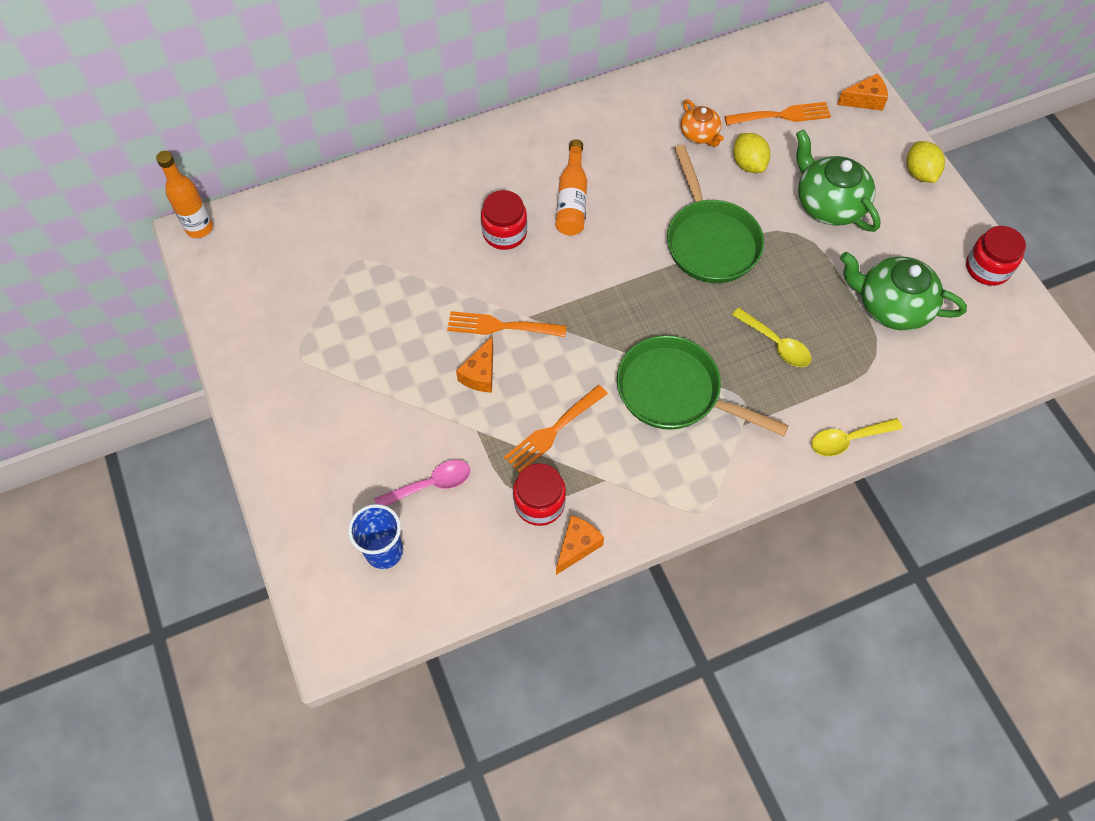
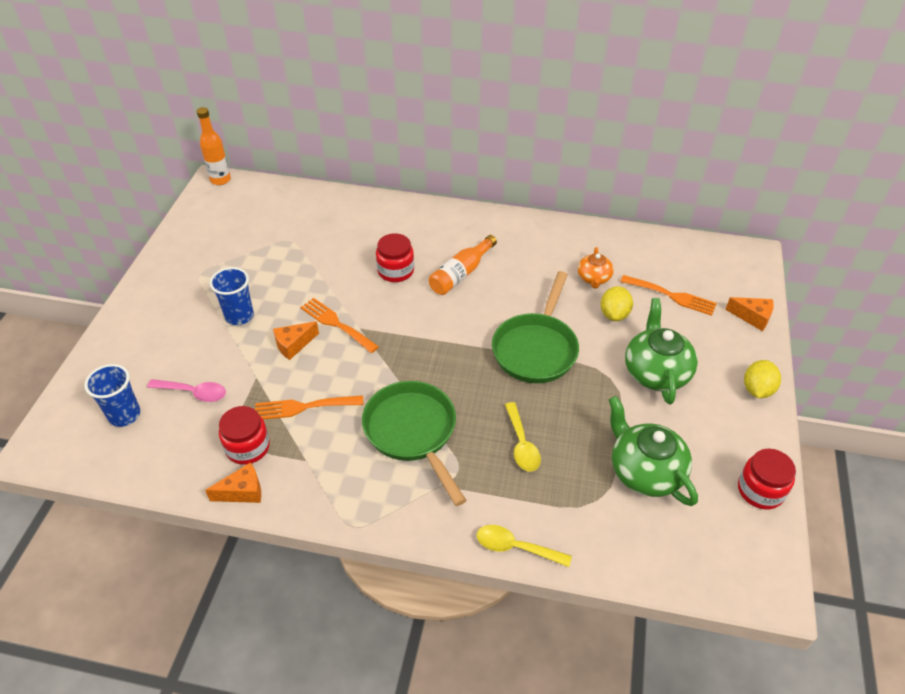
camera: 35 degrees right, 15 degrees down
(392, 377) = (239, 316): none -> blue cup

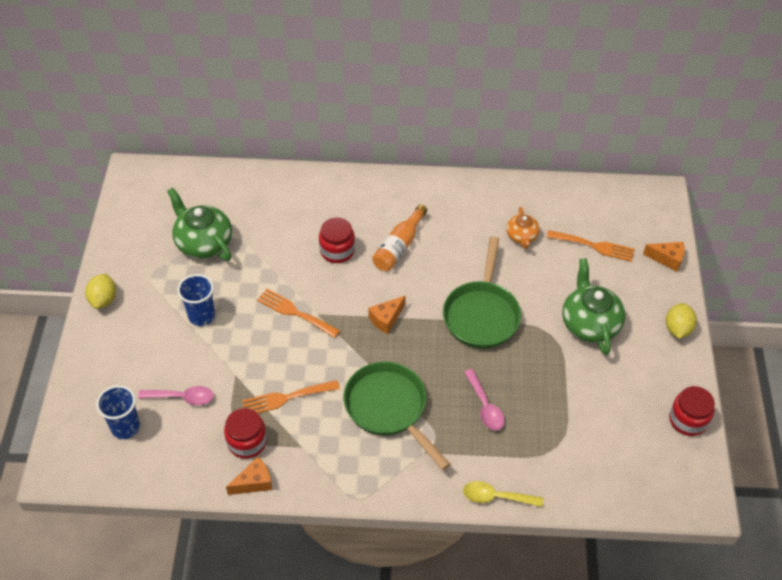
camera: 10 degrees left, 5 degrees up
(220, 180) = (138, 169): orange bottle -> none
(293, 345) = (261, 339): orange cheese -> orange cheese (386, 319)
(521, 444) = (485, 406): yellow spoon -> pink spoon
(614, 314) = (545, 271): yellow lemon -> yellow lemon (103, 299)
(645, 471) = (592, 416): green teapot -> green teapot (203, 242)

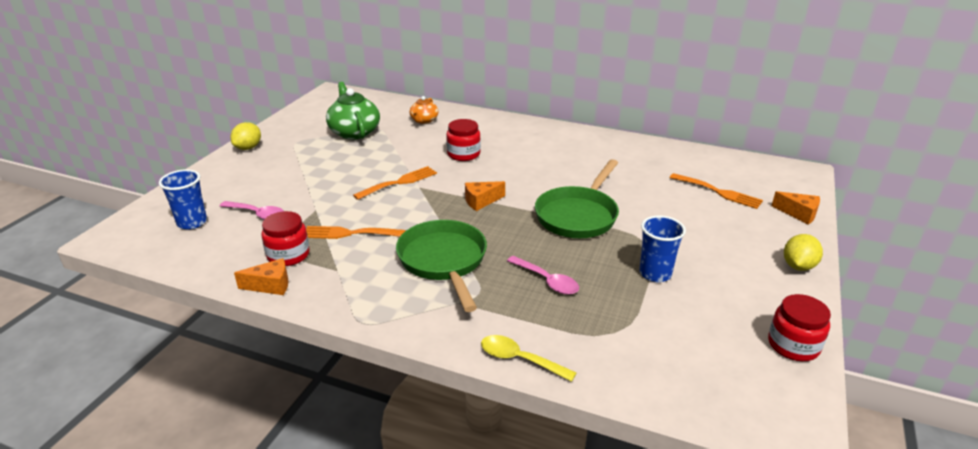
camera: 20 degrees right, 20 degrees down
(201, 316) = (318, 170): blue cup -> blue cup (655, 274)
(295, 312) = (399, 182): orange fork -> orange fork turned 90 degrees clockwise
(399, 246) = (521, 161): orange bottle -> none
(485, 406) = (547, 281): pink spoon -> pink spoon turned 45 degrees counterclockwise
(522, 236) = (644, 174): orange teapot -> orange teapot (424, 120)
(589, 323) = (694, 243): green teapot -> none

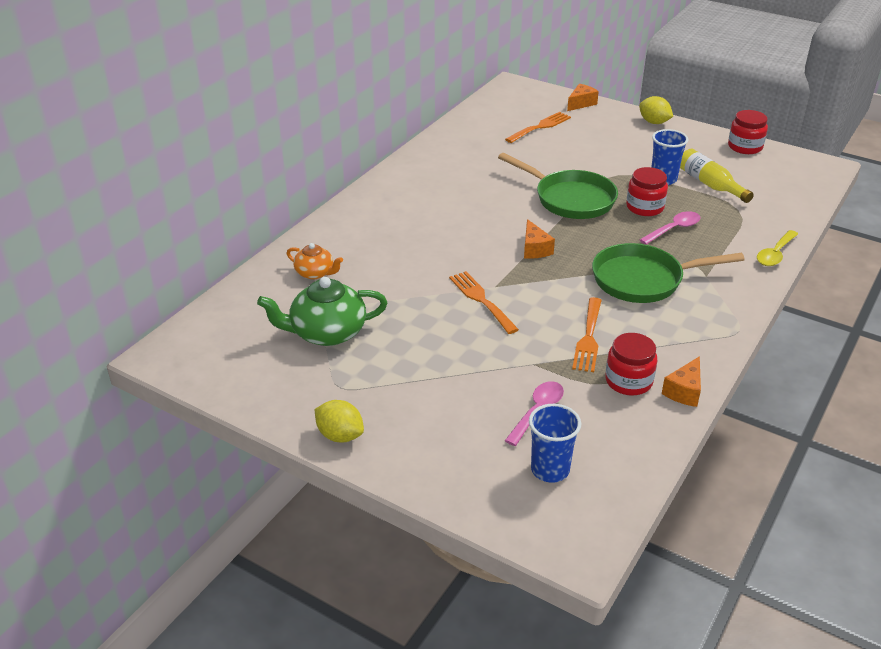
camera: 80 degrees left, 5 degrees up
(270, 285) = (684, 391): orange cheese -> orange cheese turned 150 degrees counterclockwise
(463, 154) = (423, 251): red jar -> red jar (645, 207)
(664, 310) = (710, 184): none -> yellow bottle

